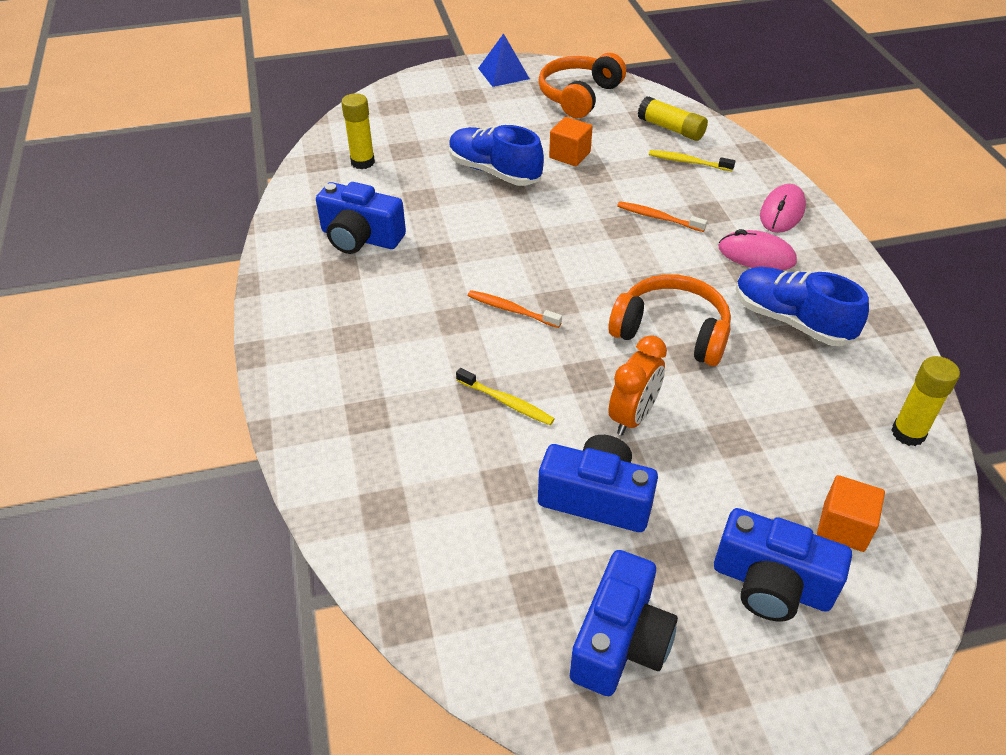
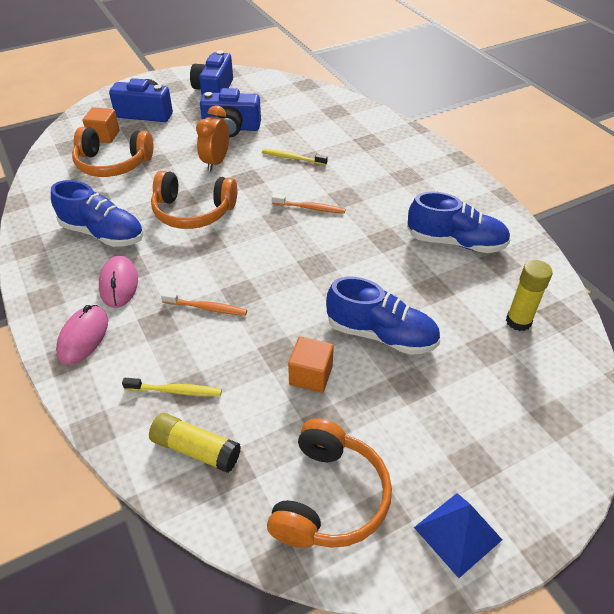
camera: 165 degrees right, 0 degrees up
(360, 238) = (455, 242): blue camera -> blue shoe
(756, 255) = (119, 284): pink mouse -> pink mouse turned 75 degrees clockwise
(808, 447) = (113, 164): none -> orange headphones
(908, 433) = (49, 179): yellow glue stick -> none

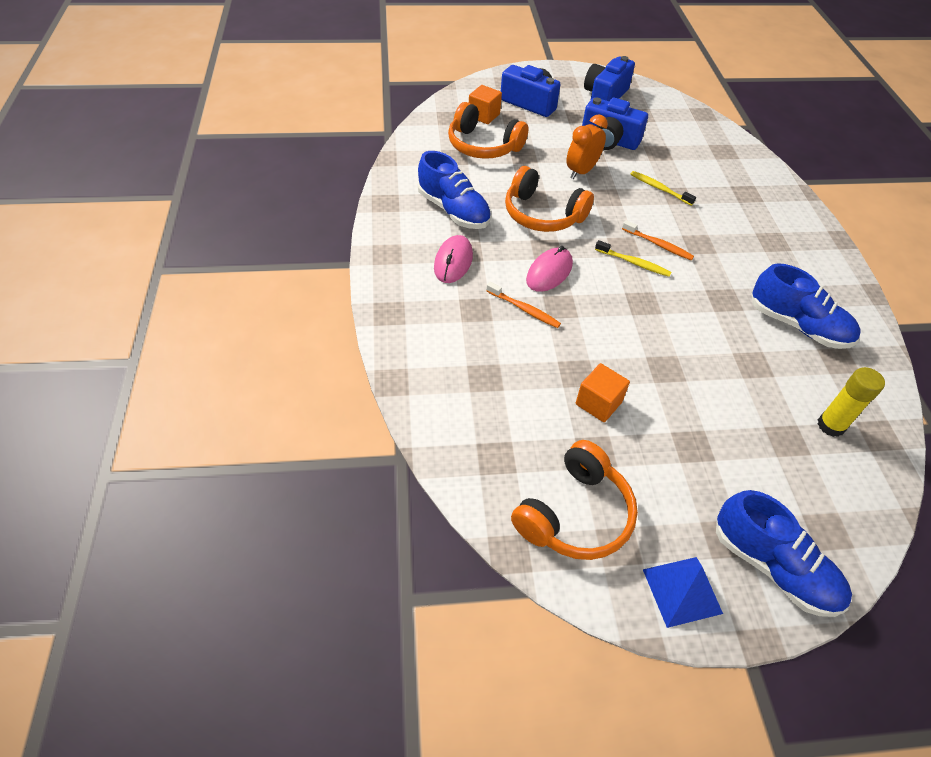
camera: 20 degrees right, 5 degrees up
(83, 337) = (408, 299): pink mouse -> pink mouse (549, 272)
(175, 391) = (472, 373): yellow toothbrush -> yellow toothbrush (634, 263)
(196, 449) = (473, 430): yellow glue stick -> none
(381, 335) = (681, 390): blue shoe -> blue shoe (773, 567)

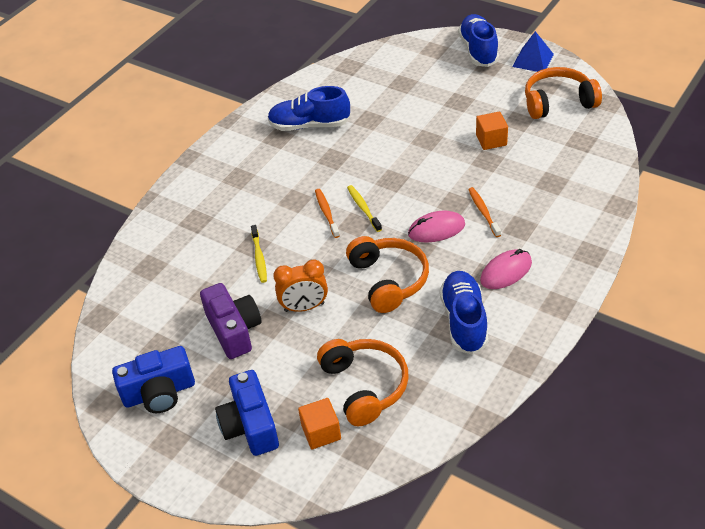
camera: 135 degrees left, 5 degrees down
(609, 140) = (234, 330): blue camera -> purple camera
(797, 325) = (309, 125): blue shoe -> blue shoe turned 75 degrees counterclockwise
(830, 425) = (369, 79): yellow glue stick -> none

